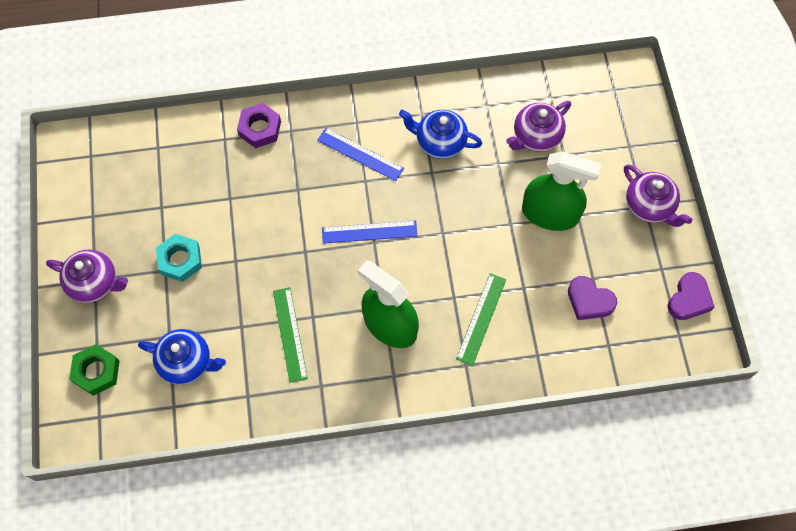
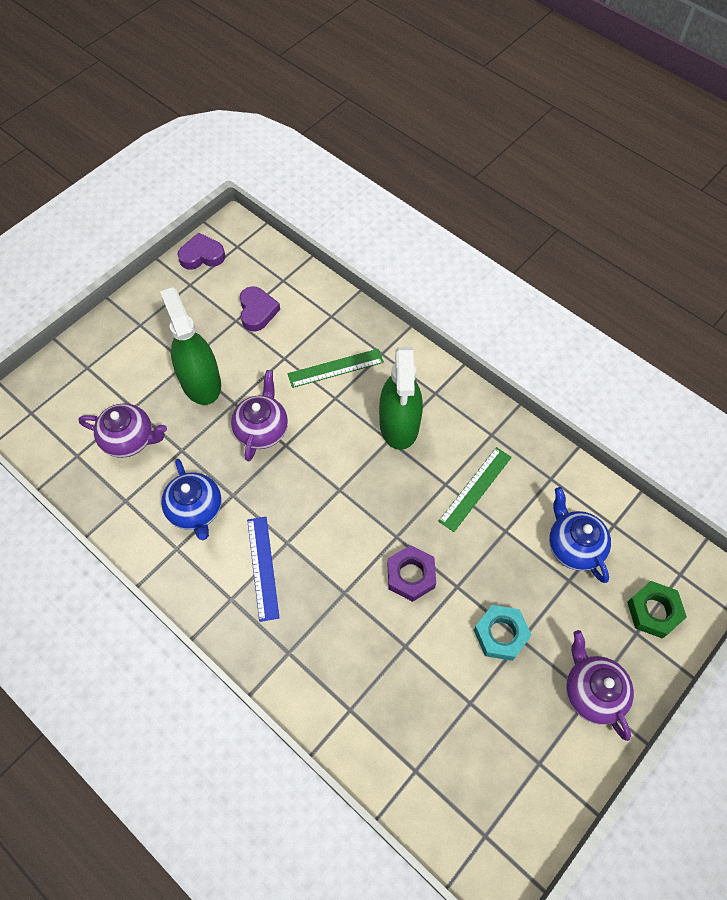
camera: 130 degrees left, 5 degrees down
(260, 128) = (310, 684): purple nut -> purple nut (411, 575)
(369, 232) = (333, 500): blue ruler -> none
(649, 206) = (137, 321): purple teapot -> purple teapot (262, 429)

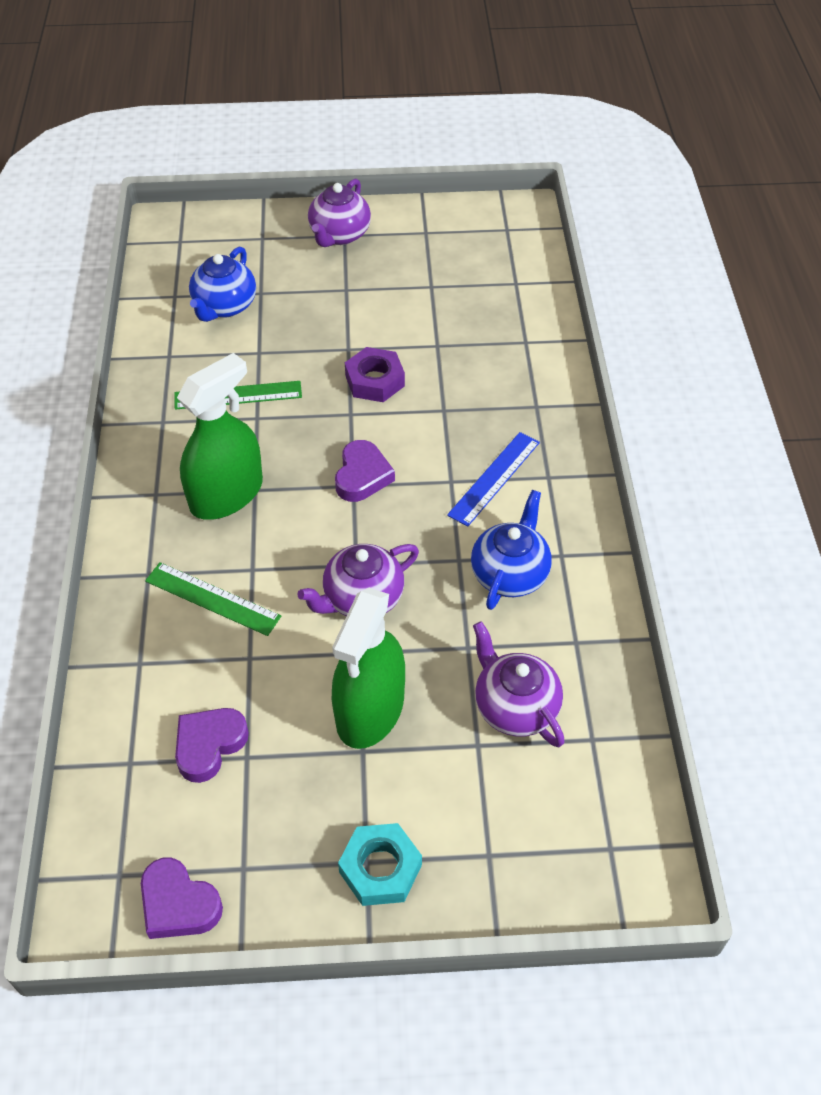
camera: 135 degrees left, 10 degrees down
(341, 500) = (362, 476): none -> purple heart
(501, 634) = (356, 301): turquoise nut -> turquoise nut (380, 869)
(653, 611) = (232, 238): green nut -> none

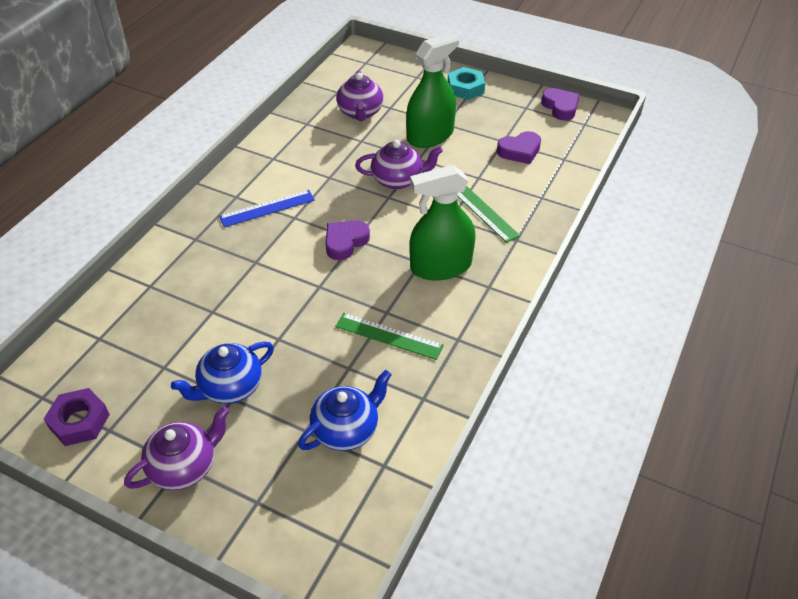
camera: 150 degrees left, 5 degrees down
(375, 381) = (281, 303): purple nut -> purple nut (79, 421)
(510, 573) = (308, 161): blue teapot -> blue teapot (230, 387)

